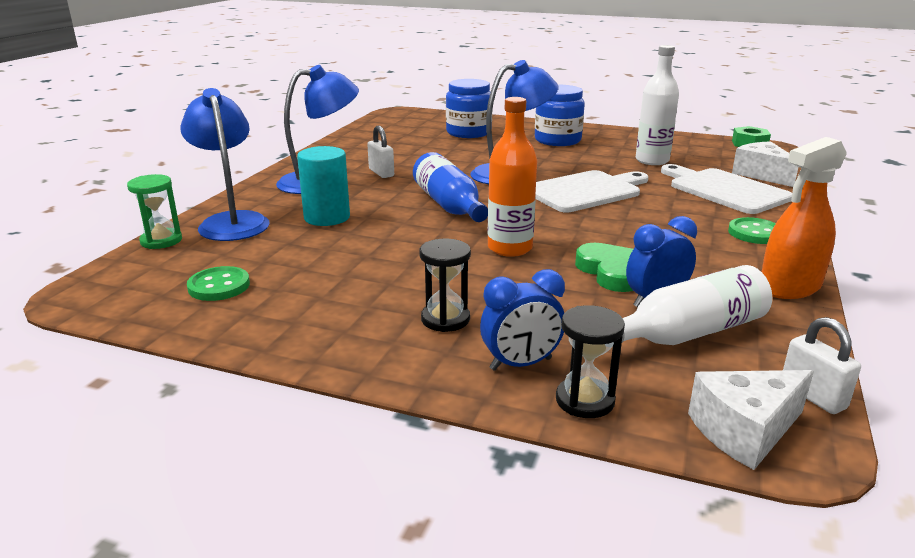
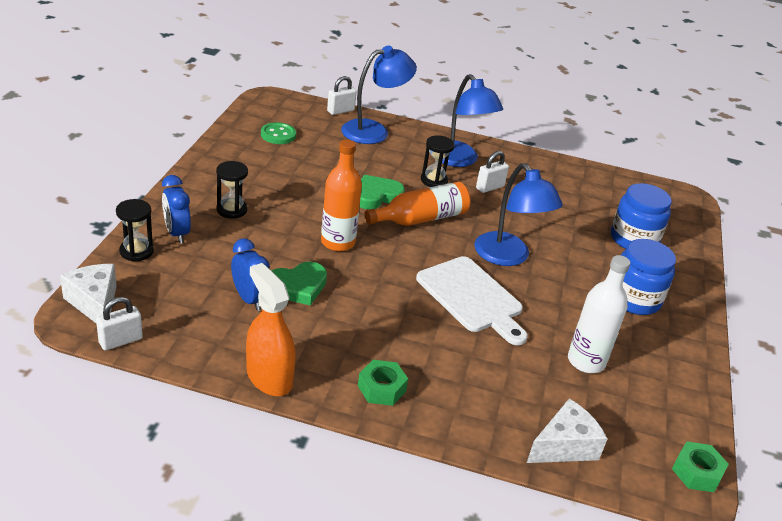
camera: 80 degrees right, 10 degrees up
(161, 241) = (340, 111): green hourglass -> white padlock
(327, 217) = (386, 165): turquoise cylinder -> none
(365, 196) = (434, 180): none -> black hourglass
(401, 225) = (376, 196): none -> green heart
(449, 205) = (420, 219): blue bottle -> orange bottle
(688, 333) = (203, 305): white bottle -> none
(724, 190) = (500, 398): white cutting board -> none
(755, 233) = (381, 388): green button -> green nut

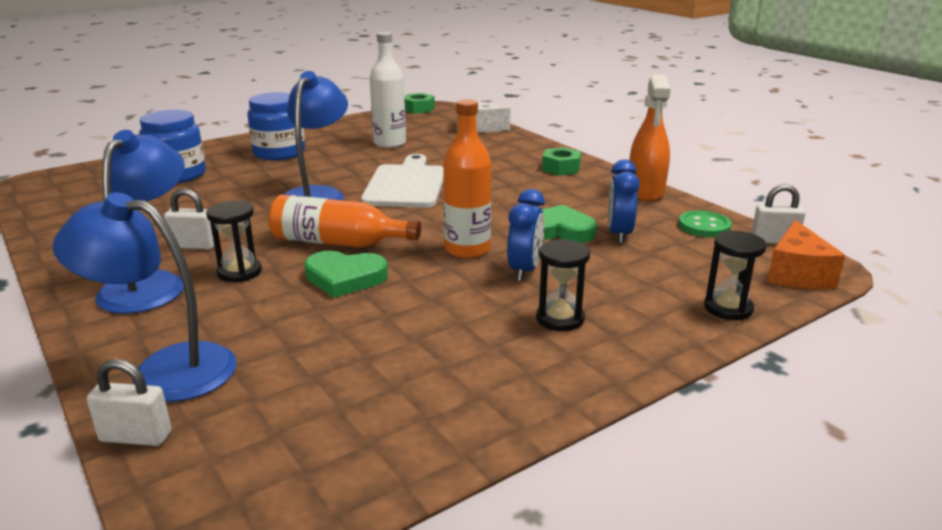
camera: 135 degrees left, 10 degrees down
(94, 303) = (797, 274): white cheese -> orange cheese
(177, 233) = (660, 313): blue clock -> blue clock (524, 271)
(278, 135) = (338, 422): green button -> green button (704, 226)

